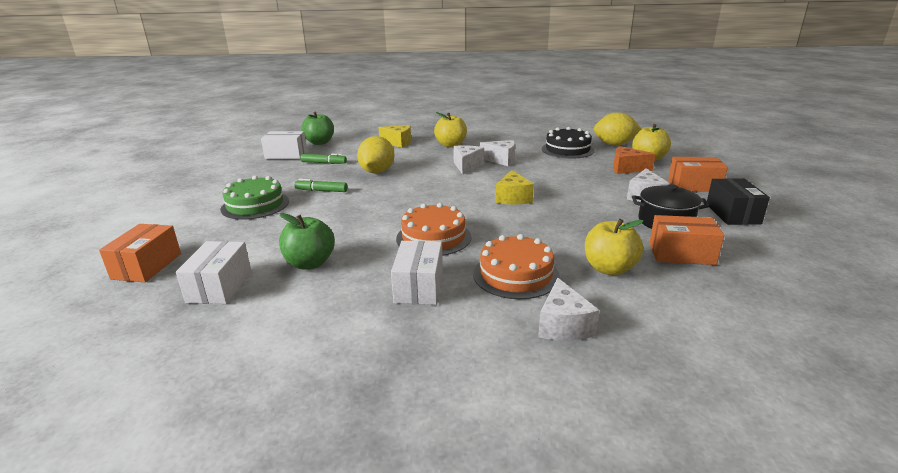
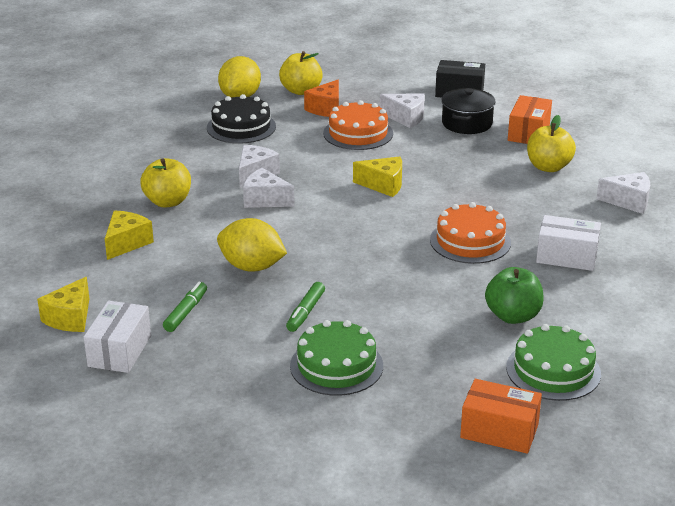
camera: 80 degrees left, 5 degrees up
(220, 286) = (553, 370): white box -> green cake
(320, 142) = (70, 318): green apple -> yellow cheese
(516, 274) = (552, 209): orange cake -> orange cake (358, 133)
(694, 185) = (389, 89): orange box -> none

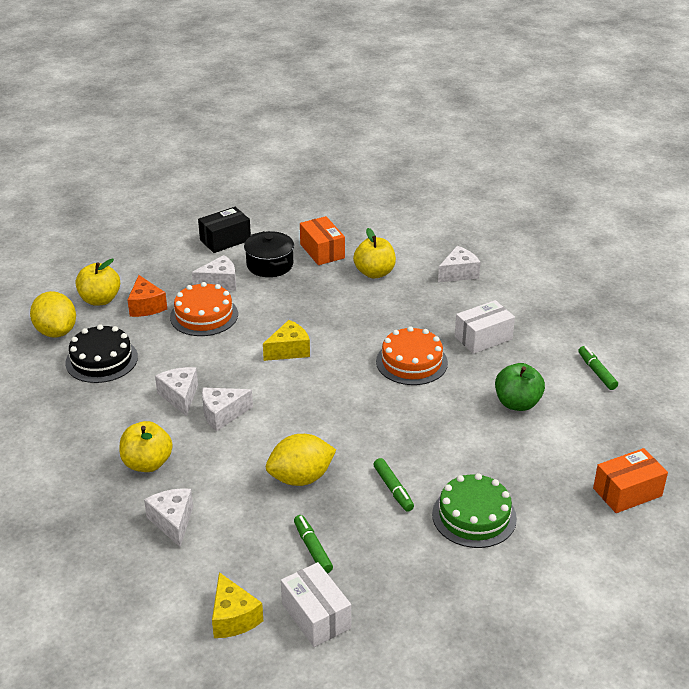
camera: 45 degrees left, 5 degrees up
(126, 243) = (173, 522): yellow cheese -> white cheese
(553, 370) = (593, 427): green cake -> none
(634, 335) = (596, 372): none -> green marker

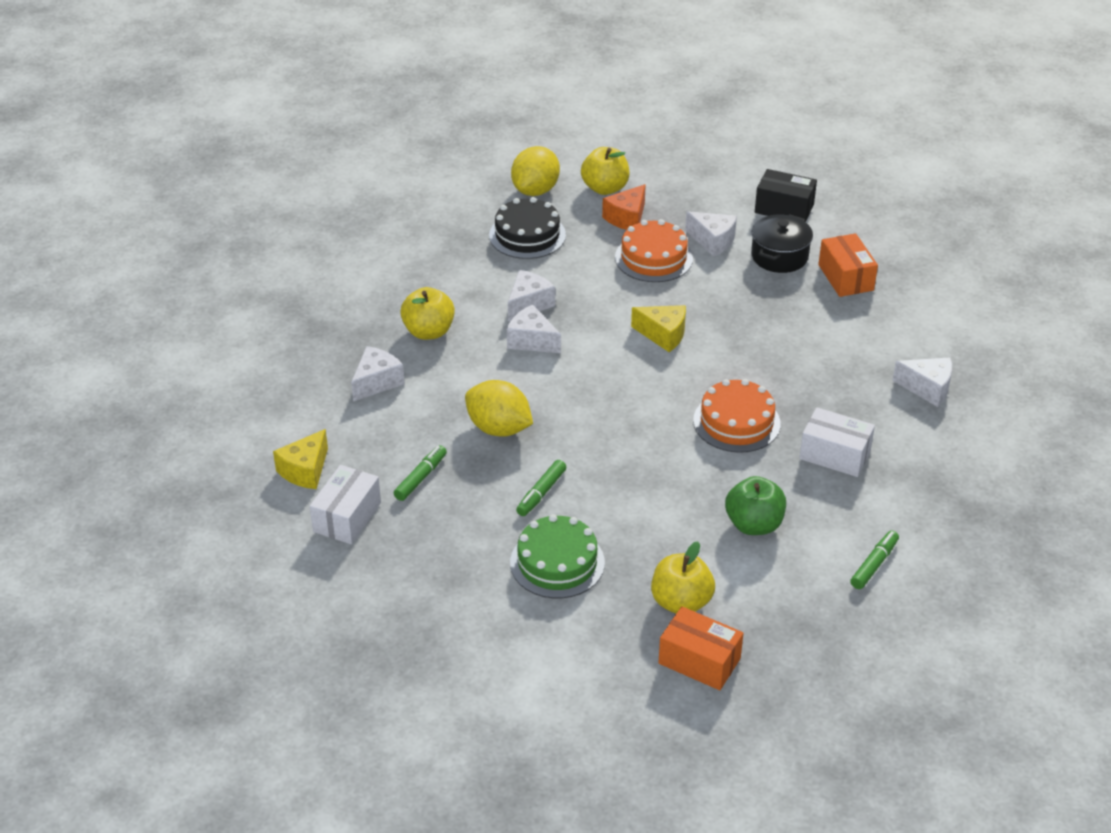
camera: 55 degrees right, 5 degrees up
(322, 251) = (845, 277): orange box -> orange box turned 45 degrees counterclockwise
(374, 273) = (853, 329): yellow apple -> yellow apple (681, 602)

